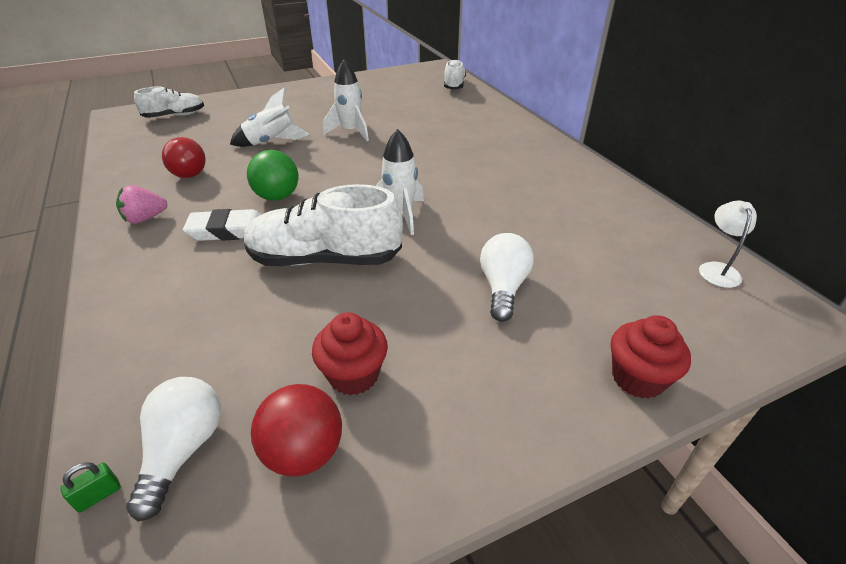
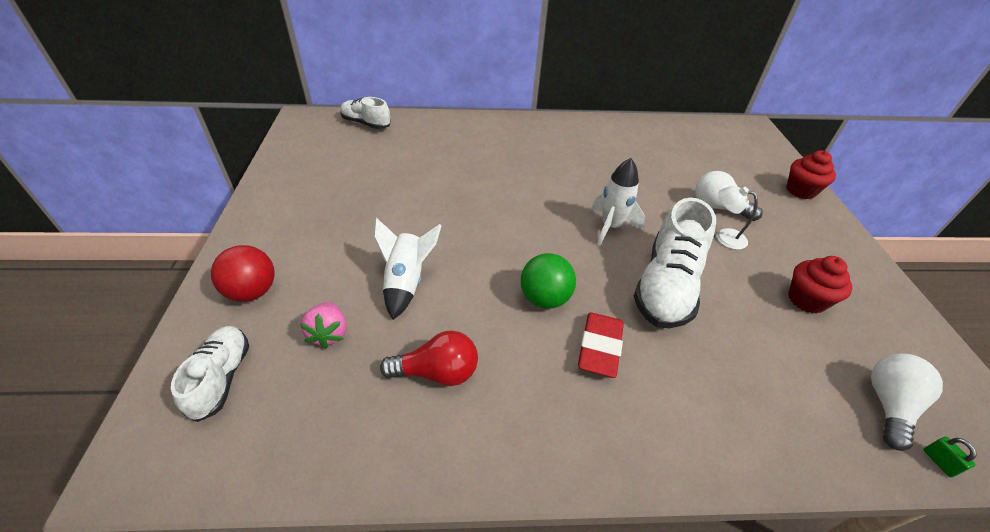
camera: 70 degrees left, 5 degrees up
(145, 219) = (546, 426): pink strawberry -> pink strawberry (329, 333)
(183, 450) = (888, 405): white light bulb -> white light bulb turned 90 degrees clockwise
(228, 230) = (599, 347): white eraser -> red eraser
(304, 452) = (877, 338): red ball -> red ball (252, 291)
(351, 132) = (425, 216): white rocket -> none
(717, 269) = (710, 129): white lamp -> white lamp (724, 236)

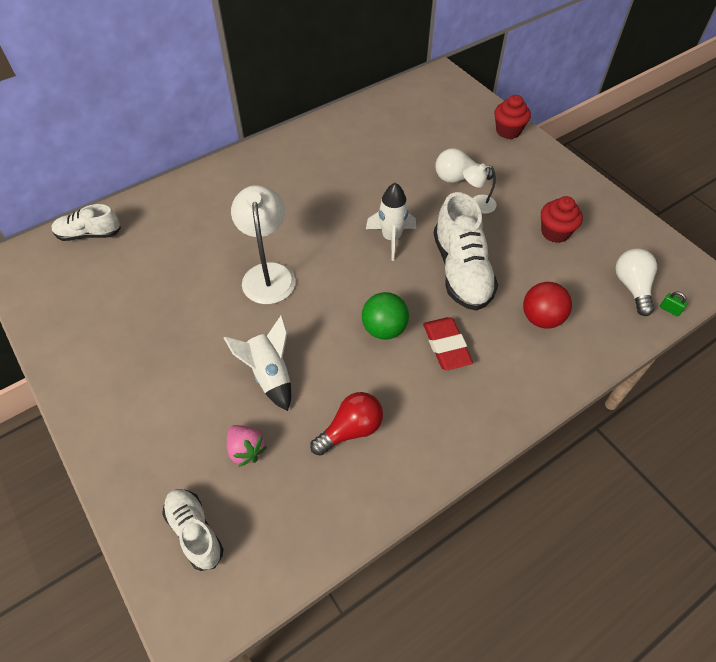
camera: 30 degrees left, 10 degrees up
(252, 291) = (148, 455): red ball -> red ball (541, 318)
(474, 205) = (268, 274): none -> white lamp

